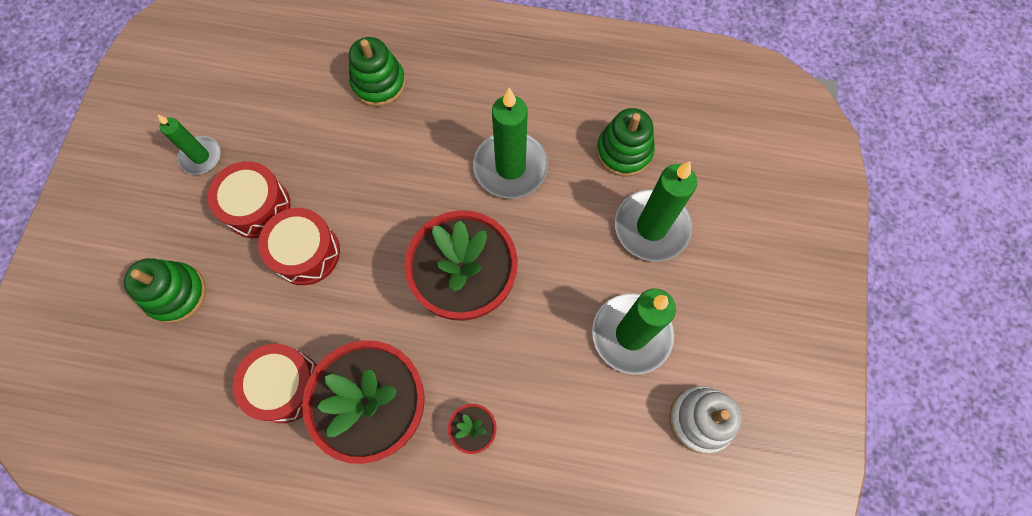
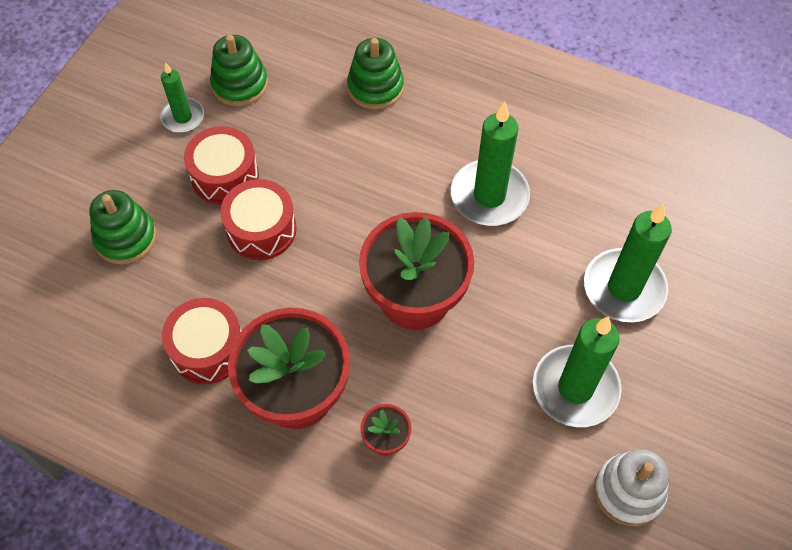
camera: 15 degrees right, 10 degrees down
(624, 151) = (613, 207): green stacking toy -> green stacking toy (240, 84)

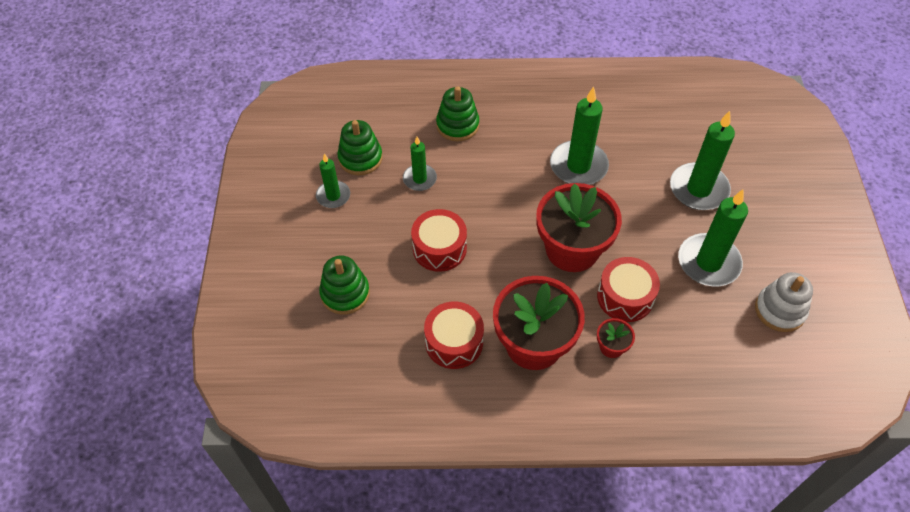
camera: 25 degrees left, 5 degrees down
(225, 176) = (390, 223): red drum -> red drum (625, 297)
(291, 136) = (419, 179): none -> green candle

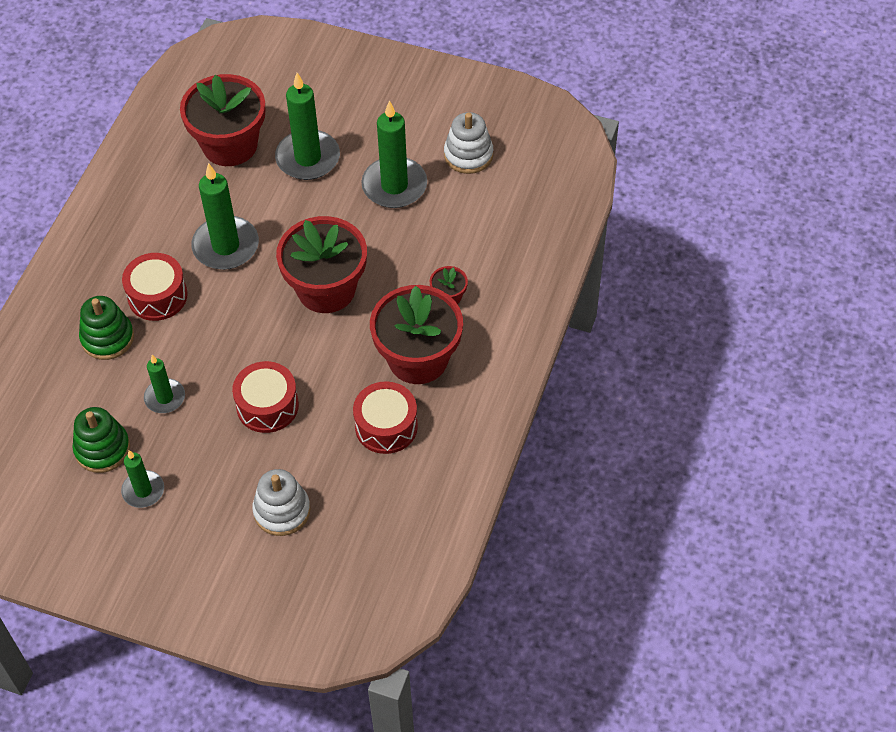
camera: 70 degrees left, 0 degrees up
(345, 293) = (282, 511): green stacking toy -> white stacking toy
(625, 297) = (401, 266): red drum -> red drum (157, 296)
(678, 133) = (230, 145): none -> red flower pot

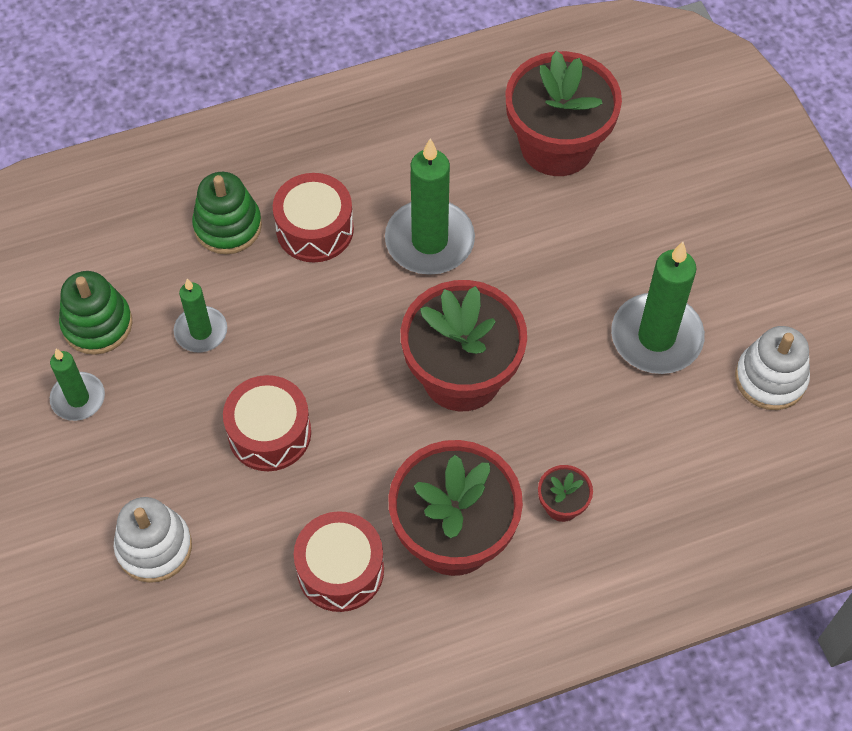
camera: 50 degrees right, 5 degrees up
(308, 158) = (611, 228): green candle -> none

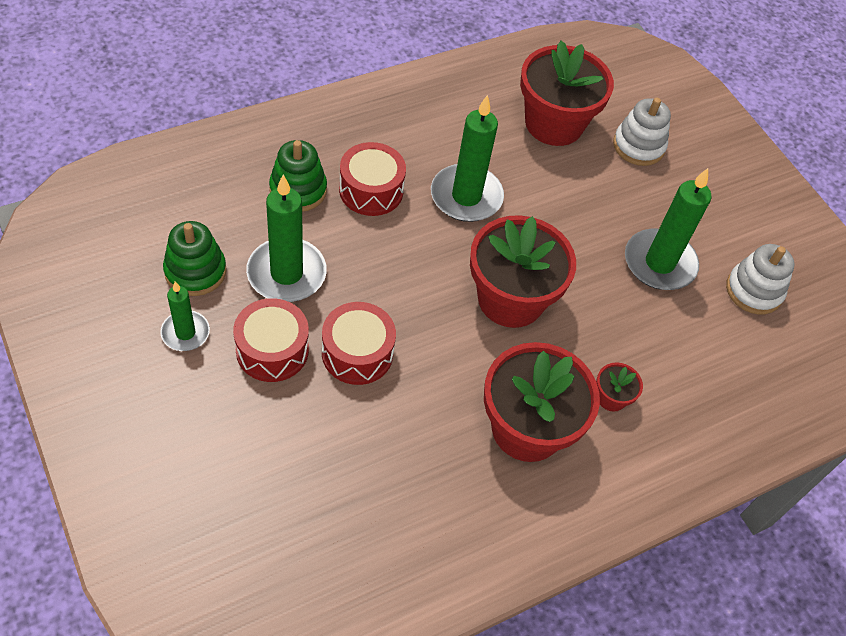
camera: 15 degrees left, 5 degrees down
(154, 547) = (269, 455): white stacking toy -> white stacking toy (638, 146)
(201, 331) = (286, 273): green candle -> green candle, size x1.73
(340, 570) = (436, 463): red drum -> red drum (272, 350)

